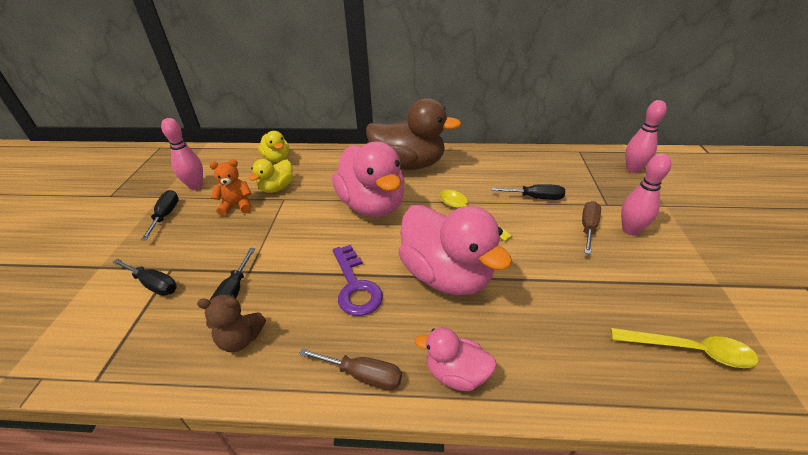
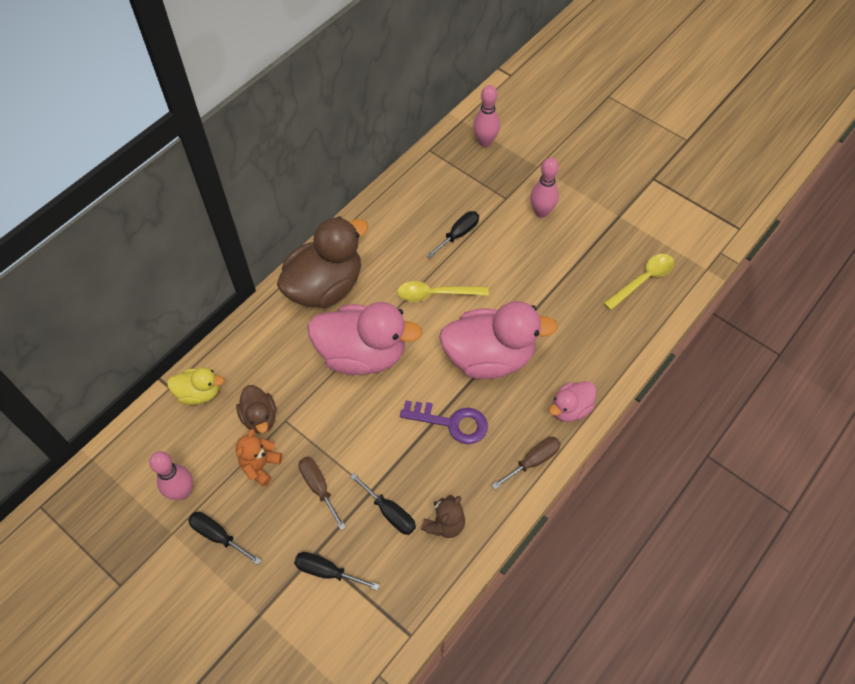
camera: 55 degrees left, 20 degrees up
(153, 284) = (327, 571): black screwdriver -> black screwdriver turned 135 degrees counterclockwise
(277, 188) = (260, 417): yellow duck -> brown duck
(588, 228) = (518, 233): brown screwdriver -> brown screwdriver (318, 487)

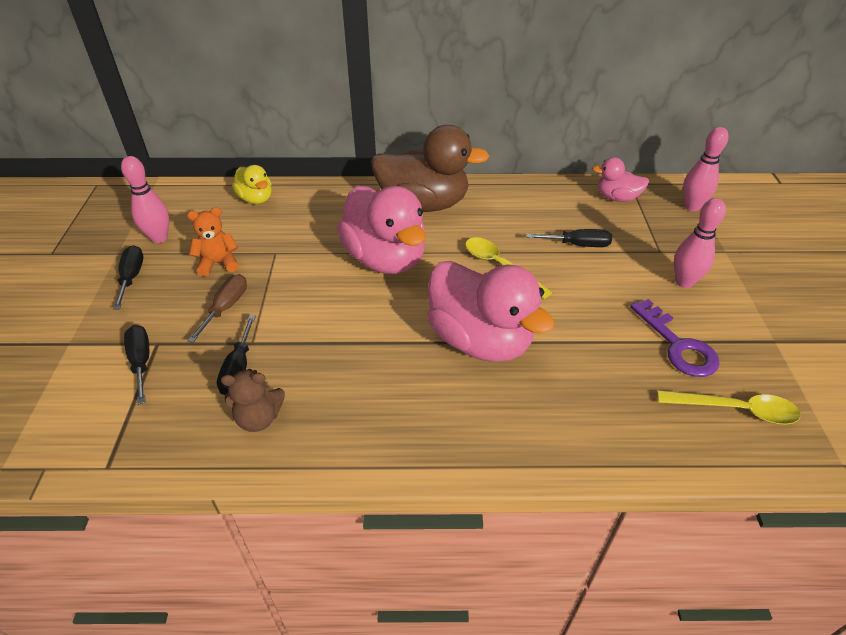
camera: 50 degrees right, 15 degrees down
(260, 417) = (264, 238): brown duck -> none
(451, 422) = (378, 355): purple key -> purple key (678, 345)
(533, 461) = (400, 449): brown screwdriver -> none
(570, 409) = (497, 443): pink duck -> pink duck (616, 198)

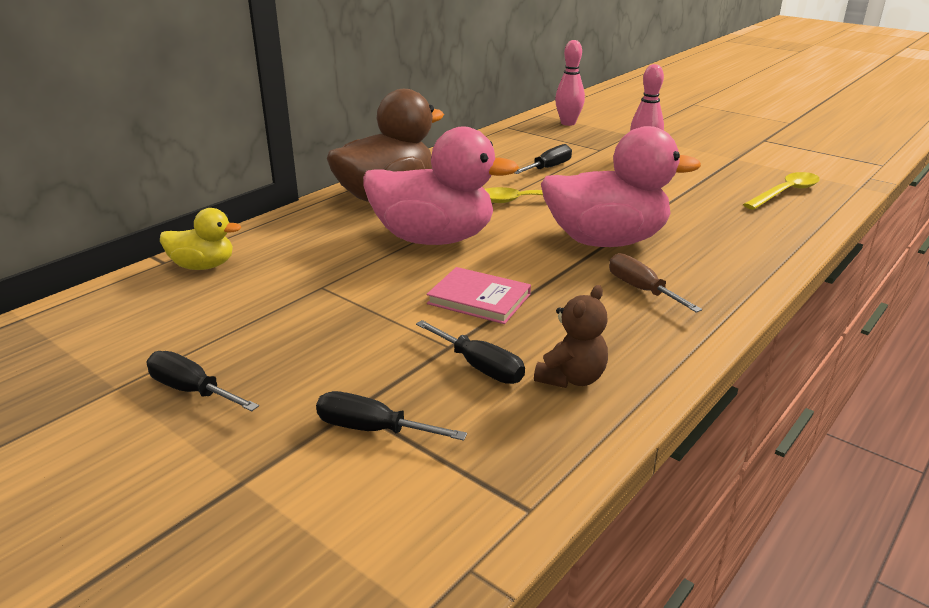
camera: 50 degrees left, 15 degrees down
(159, 238) = (148, 347): pink bowling pin -> none
(218, 263) = (277, 324): orange teddy bear -> none
(226, 307) = (365, 343): brown screwdriver -> brown screwdriver (641, 289)
(323, 323) = (479, 299): none -> pink book
(616, 198) = (516, 136): pink duck -> none
(678, 345) = (704, 183): purple key -> none

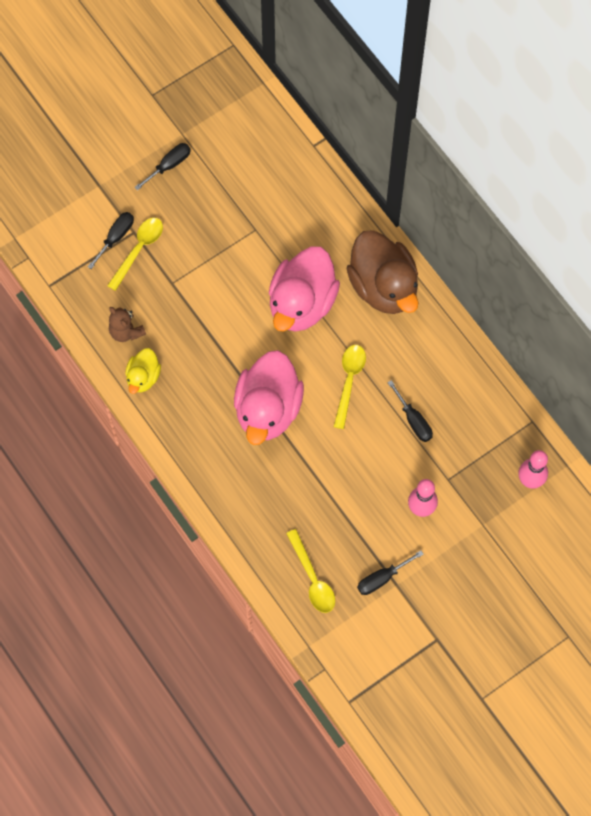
camera: 105 degrees right, 40 degrees up
(203, 266) = (301, 167): yellow duck -> yellow duck (143, 377)
(393, 394) = (139, 250): none -> yellow spoon
(479, 299) = (215, 310): pink book -> none
(480, 367) = (148, 293): black screwdriver -> black screwdriver (382, 578)
(641, 289) = (199, 402): brown screwdriver -> none

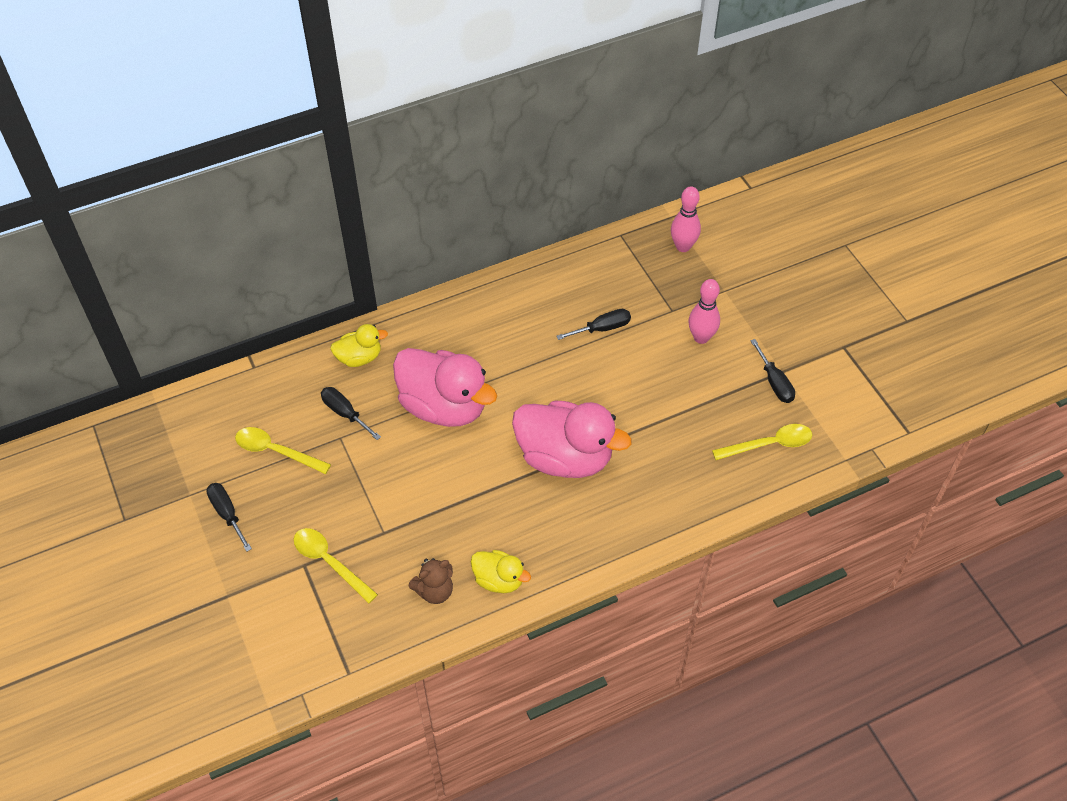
camera: 80 degrees left, 15 degrees down
(116, 237) = (305, 585): black screwdriver -> black screwdriver (345, 413)
(339, 225) = (359, 358): none -> yellow duck
(349, 381) = (547, 377): yellow spoon -> yellow spoon (276, 451)
(383, 286) = (443, 330): brown duck -> none

